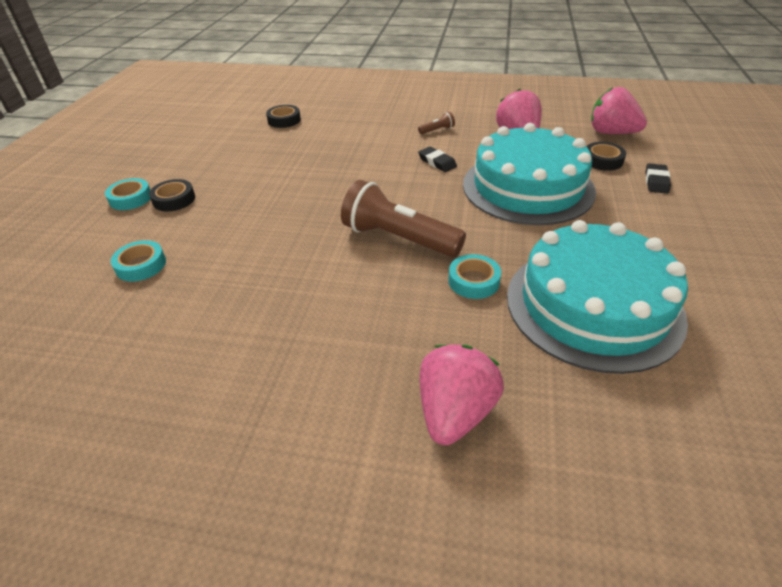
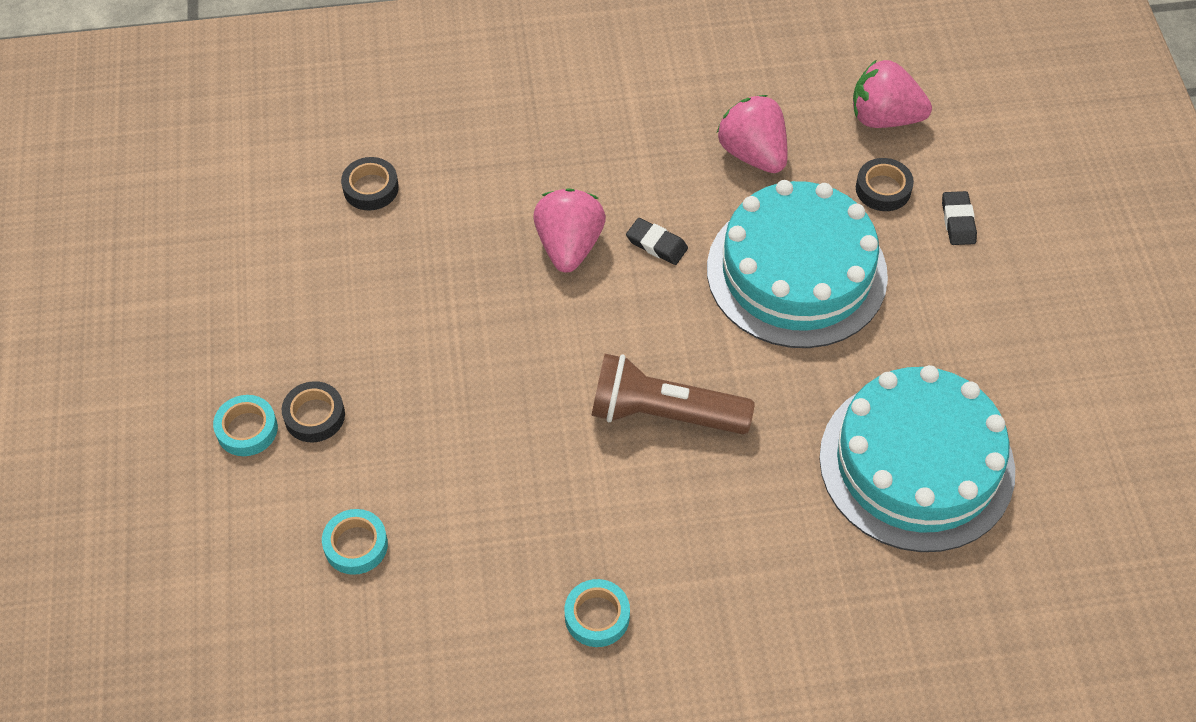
camera: 20 degrees left, 15 degrees up
(437, 130) = (629, 164): brown flashlight -> none
(455, 412) = (812, 638): pink strawberry -> pink strawberry (569, 246)
(473, 281) = (778, 461): turquoise tape -> turquoise tape (597, 616)

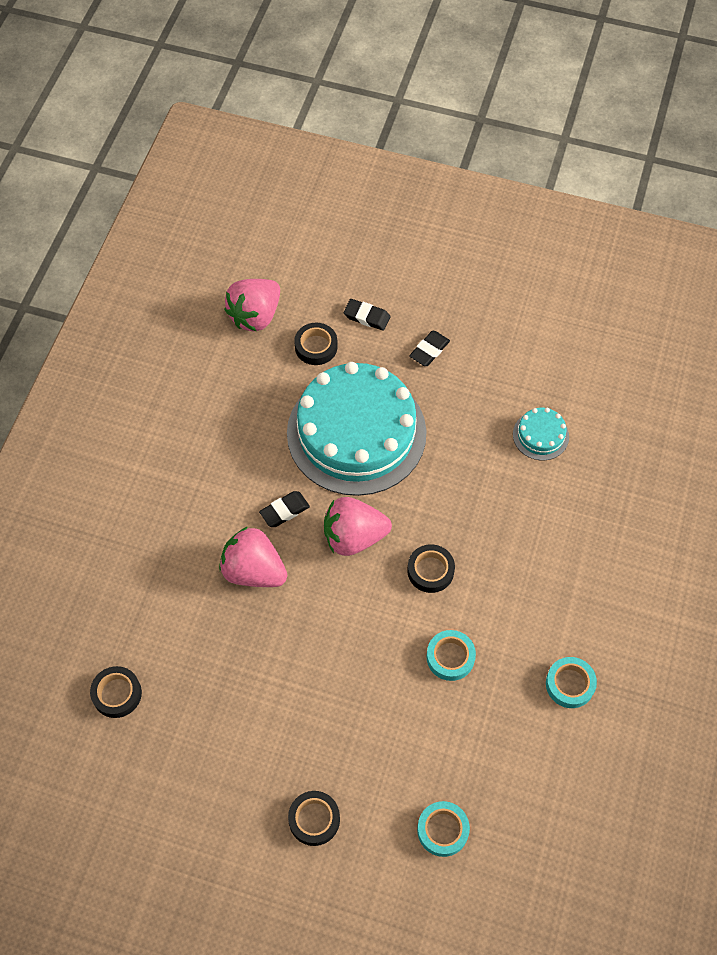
camera: 65 degrees left, 5 degrees up
(247, 429) = (301, 877): turquoise tape -> turquoise tape (450, 657)
(663, 414) = (430, 571): brown flashlight -> black tape
(753, 153) = (239, 411): pink strawberry -> pink strawberry (354, 537)
(916, 464) = (540, 435): turquoise cake -> turquoise cake, size x0.40
(956, 301) = (429, 350): none -> black eraser

